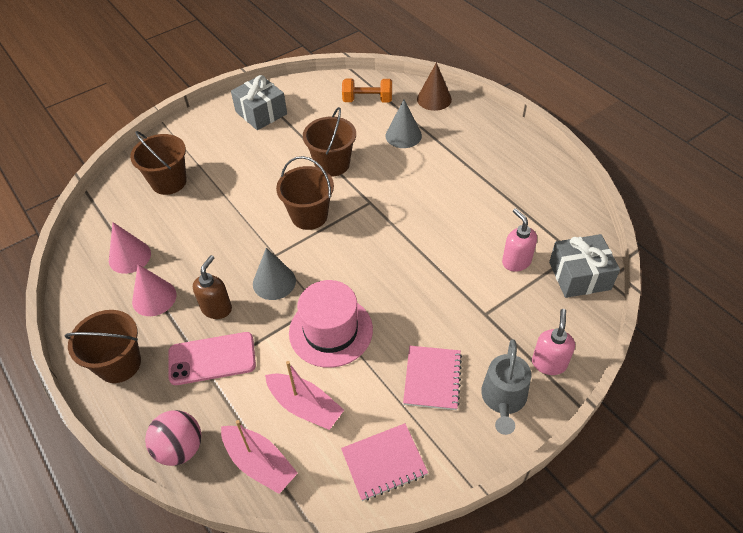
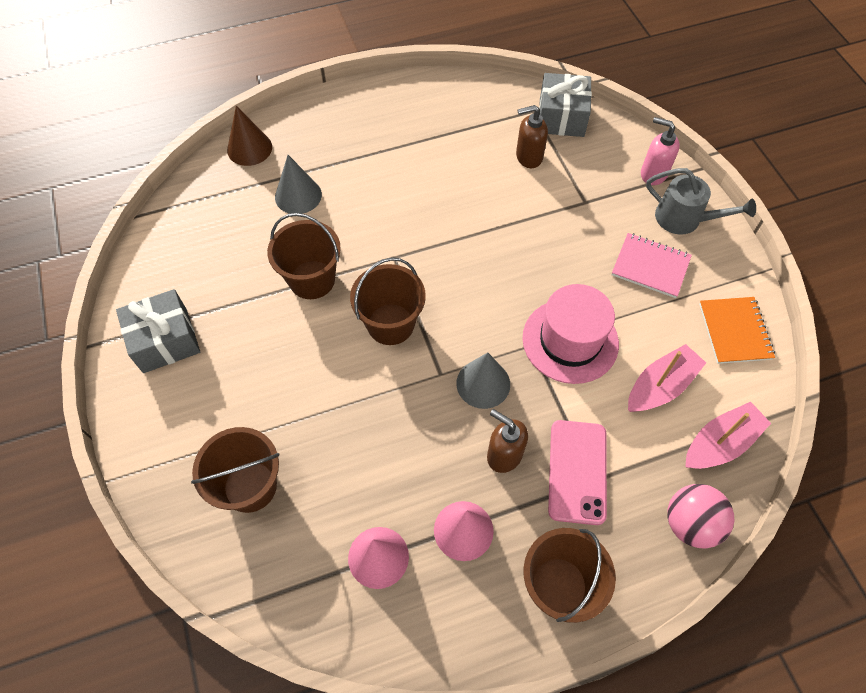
camera: 75 degrees left, 10 degrees up
(367, 100) = (211, 214): orange dumbbell -> none
(384, 463) = (735, 331): pink notebook -> orange notebook
(516, 261) = (528, 157): pink soap dispenser -> brown soap dispenser

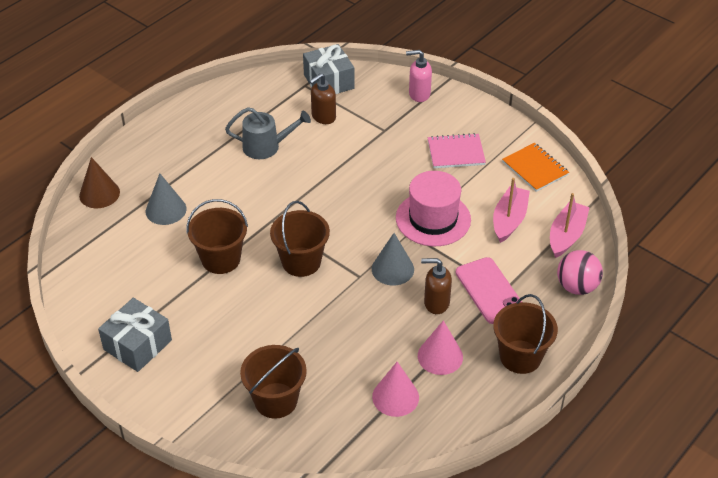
camera: 30 degrees left, 15 degrees down
(684, 219) = (459, 114): grey watering can -> grey watering can (266, 146)

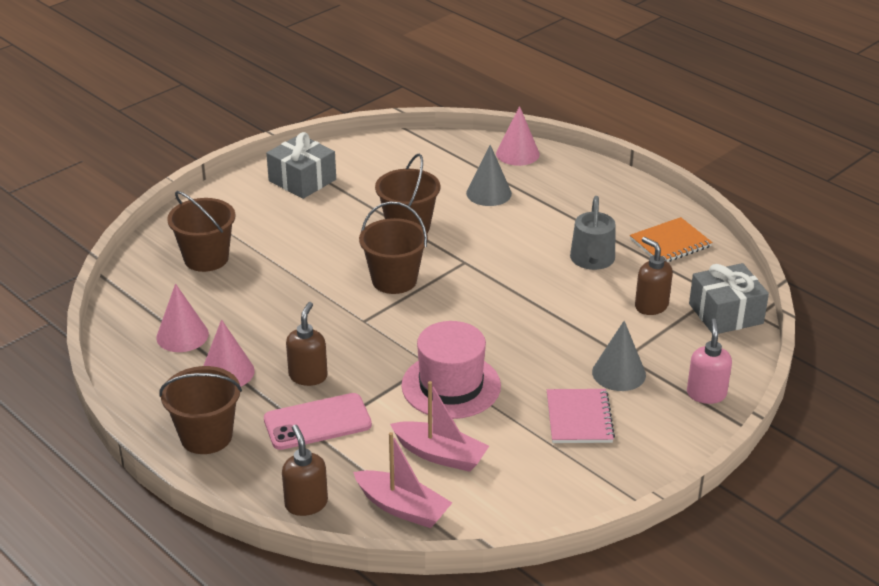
camera: 95 degrees right, 10 degrees down
(99, 194) = (517, 154): brown cone -> pink cone
(392, 269) = (370, 346): grey cone -> grey cone (619, 373)
(535, 168) = (543, 494): orange notebook -> orange notebook (670, 243)
(576, 287) = (306, 503): pink ball -> brown soap dispenser

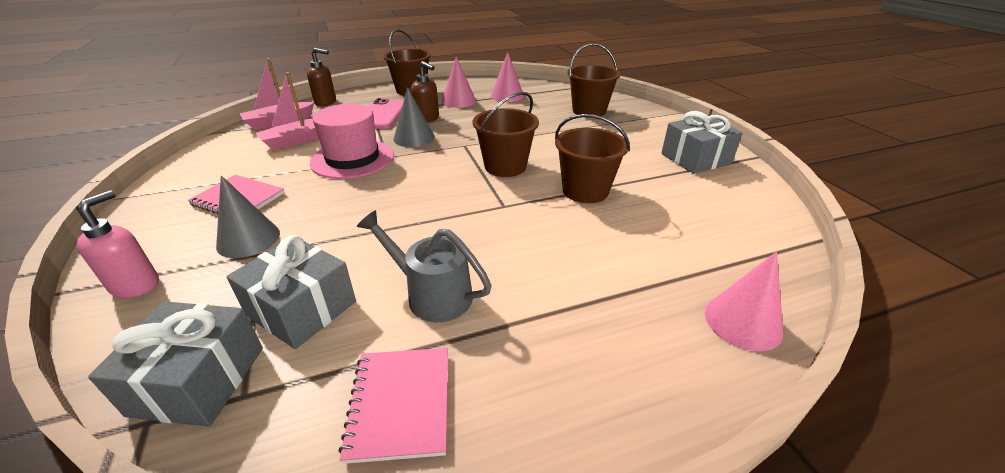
camera: 115 degrees right, 0 degrees up
(488, 193) = (633, 259): grey cone -> grey cone (414, 138)
(651, 306) = (302, 308): brown soap dispenser -> grey gift
(670, 243) = (400, 403): orange notebook -> pink notebook
(706, 394) = (136, 285): pink soap dispenser -> pink soap dispenser turned 105 degrees counterclockwise

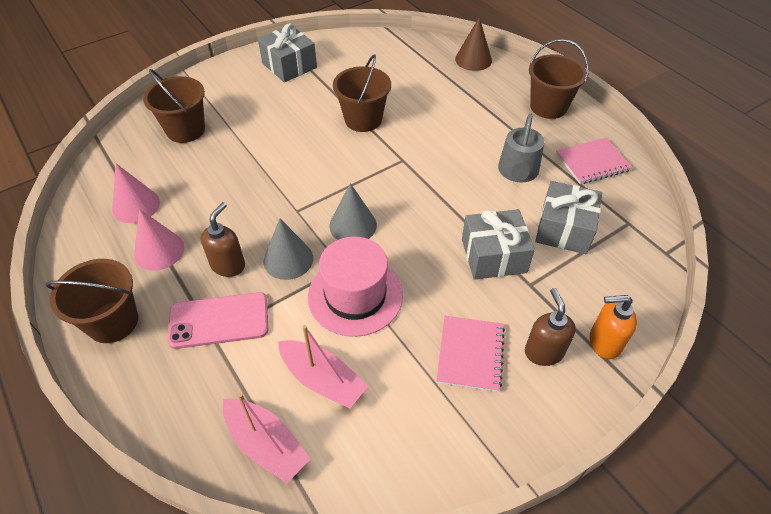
camera: 105 degrees left, 15 degrees up
(136, 285) = (604, 342): pink soap dispenser -> orange soap dispenser
(198, 380) = (635, 247): grey gift -> grey gift (493, 256)
(248, 239) = (520, 304): grey cone -> grey cone (353, 225)
(326, 102) = (174, 422): brown soap dispenser -> brown soap dispenser (543, 352)
(505, 166) = (336, 171): brown bucket -> brown bucket (548, 107)
(743, 322) = (473, 59): pink cone -> brown cone

